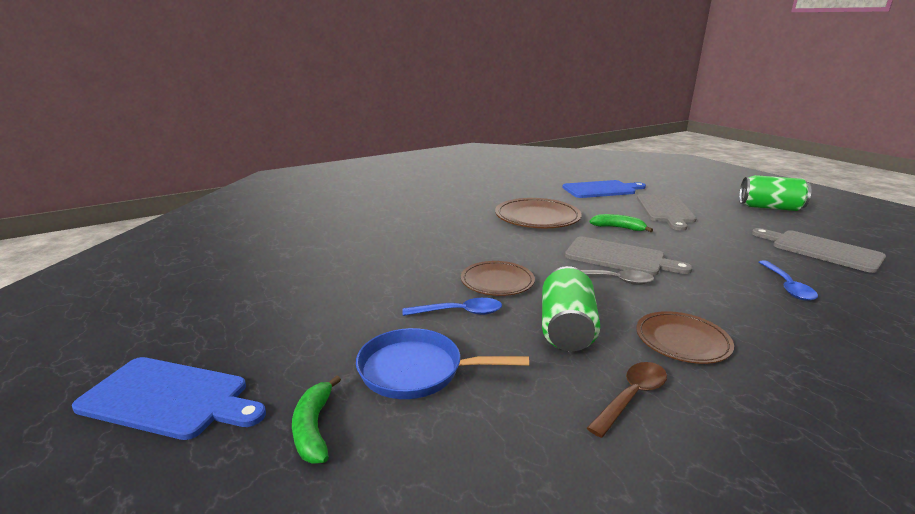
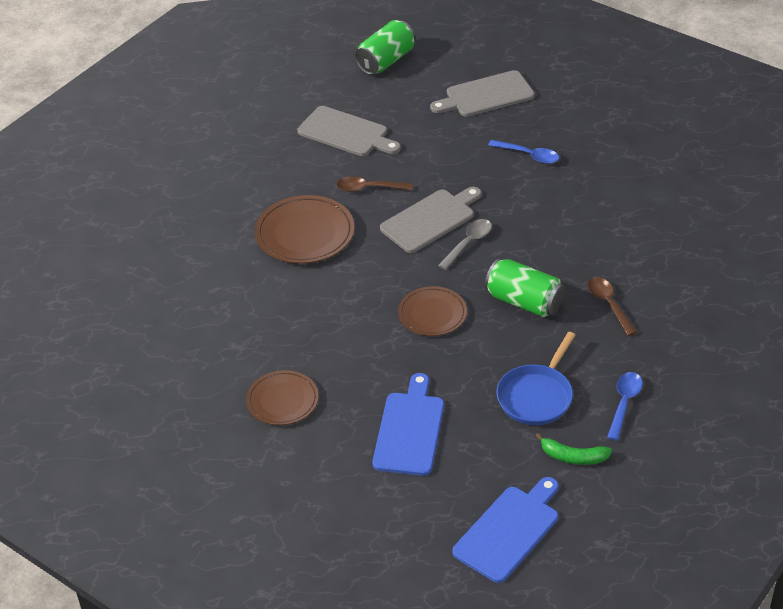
camera: 65 degrees left, 20 degrees up
(459, 312) = (471, 353): blue spoon -> blue spoon (624, 403)
(601, 189) = (254, 147): blue cutting board -> blue cutting board (410, 430)
(618, 228) = (369, 188): green banana -> brown spoon
(682, 340) = (566, 251): brown plate -> brown plate (282, 400)

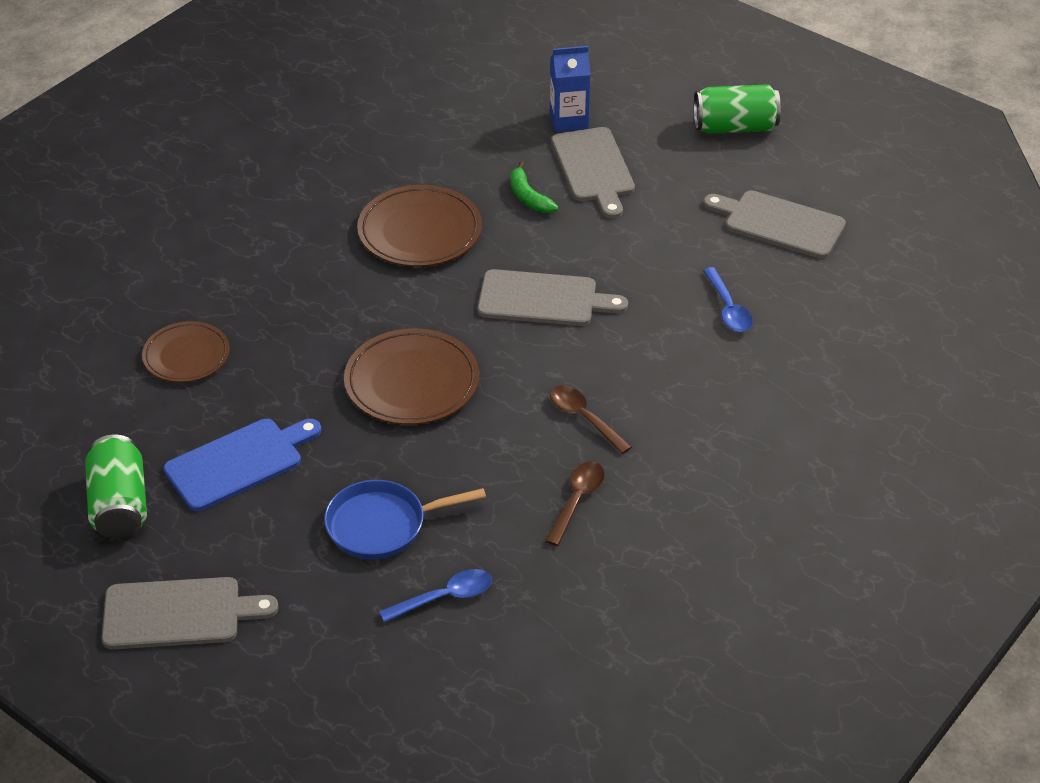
camera: 45 degrees right, 0 degrees up
(290, 116) = (569, 120): none -> blue carton
(369, 188) = (534, 232): brown spoon -> brown spoon (584, 418)
(432, 314) = (412, 382): brown plate -> brown plate, size x1.53
(468, 243) = (542, 345): grey spoon -> none
(509, 530) = (179, 614): blue cutting board -> grey cutting board
(524, 302) = (506, 436): green can -> green can (119, 505)
(573, 457) = (327, 602): green banana -> green banana (528, 197)

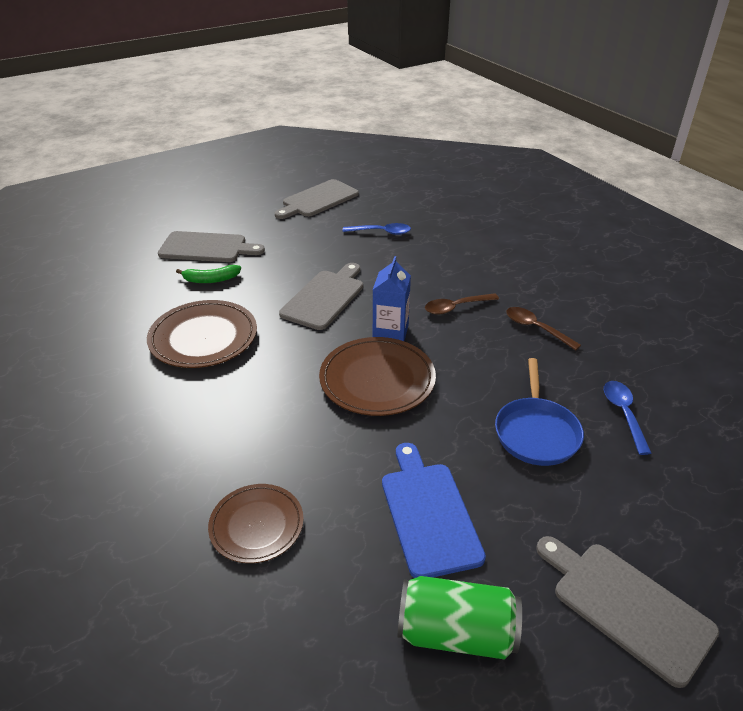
camera: 70 degrees left, 5 degrees down
(179, 614) = (626, 606): grey cutting board -> grey cutting board turned 60 degrees counterclockwise
(569, 120) = (146, 246): blue carton -> blue carton (390, 332)
(735, 127) = (217, 193): green can -> none

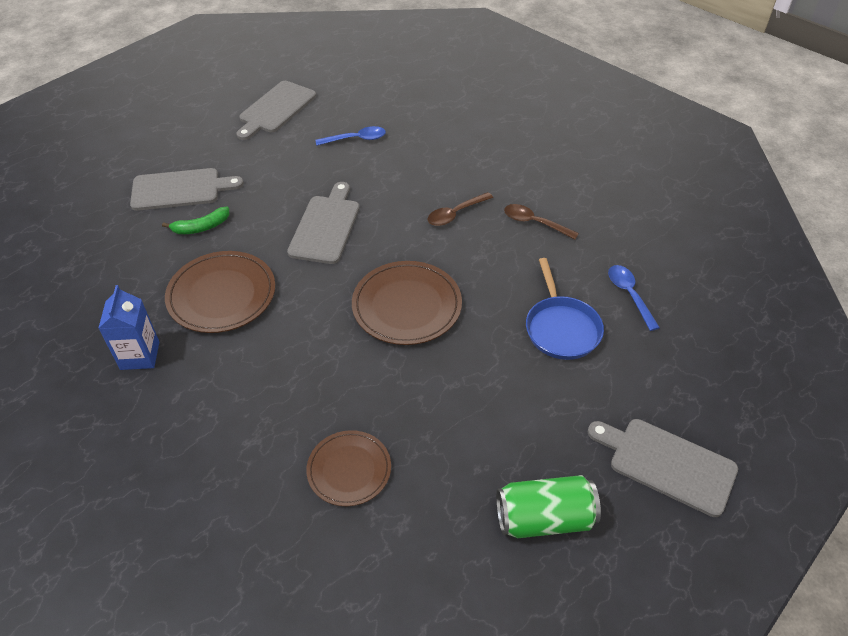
camera: 15 degrees left, 10 degrees up
(390, 332) = (402, 253): blue carton -> blue carton (140, 355)
(428, 513) = (492, 423): blue cutting board -> none

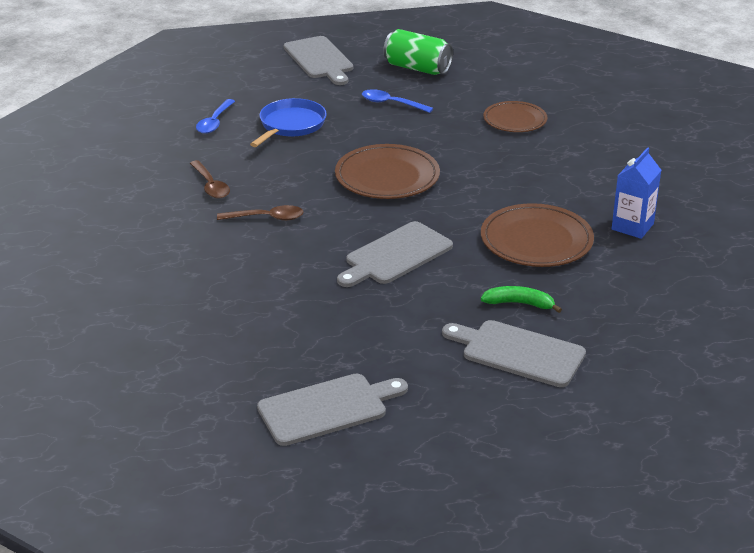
camera: 145 degrees left, 15 degrees down
(356, 139) = (274, 326): blue spoon -> blue spoon (391, 104)

